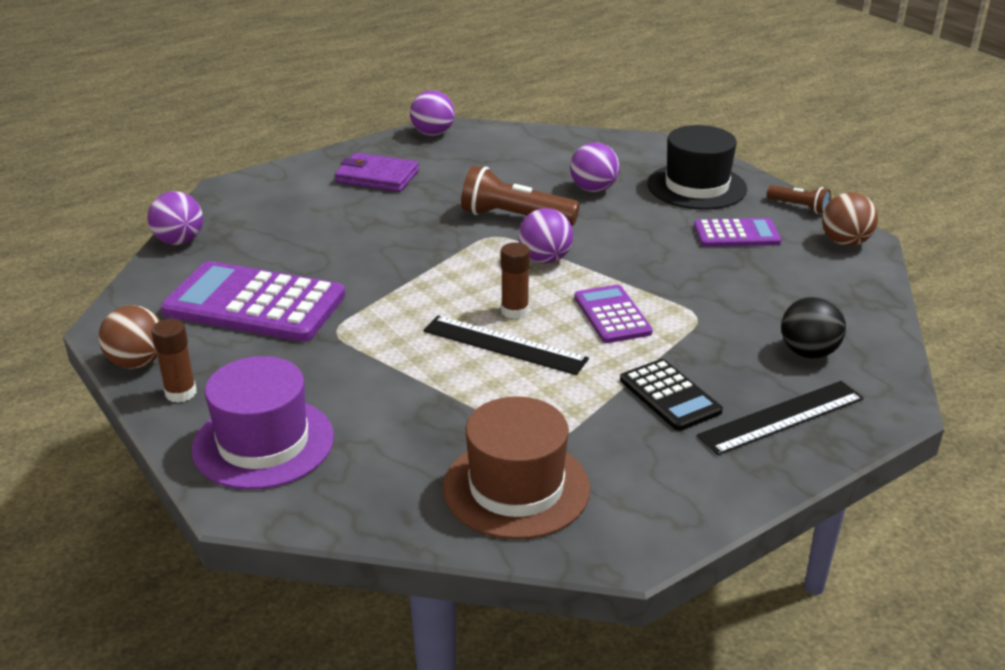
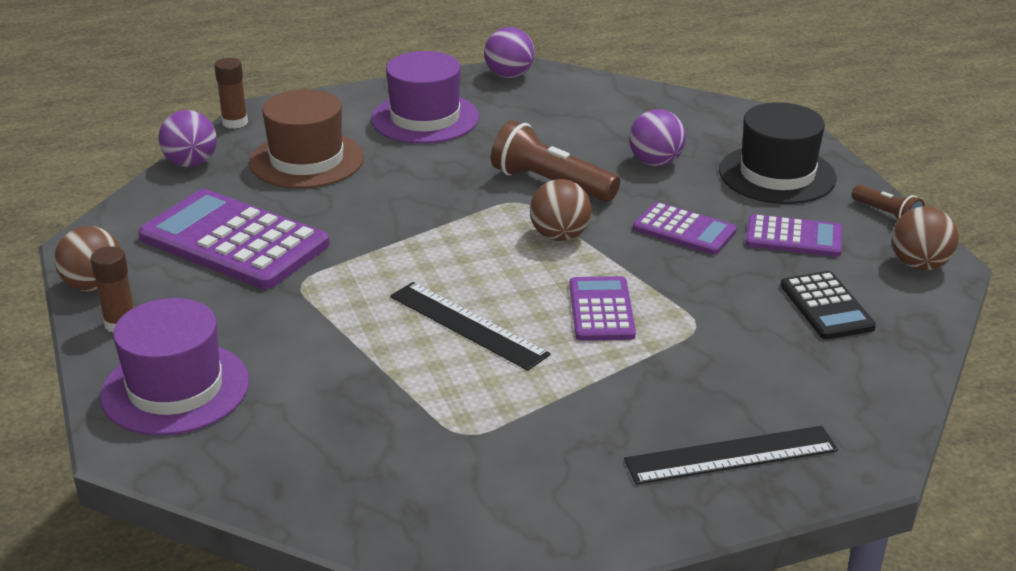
camera: 15 degrees right, 0 degrees up
(377, 177) = (425, 118): purple wallet -> purple hat
(514, 311) = (497, 289): brown glue stick -> brown glue stick (235, 122)
(516, 488) = (403, 480): brown hat -> brown hat (306, 160)
(545, 259) = (559, 236): purple ball -> brown ball
(646, 240) = (684, 230): none -> purple calculator
(670, 396) = (618, 410): black calculator -> black calculator (826, 306)
(808, 353) = (802, 387): black ball -> none

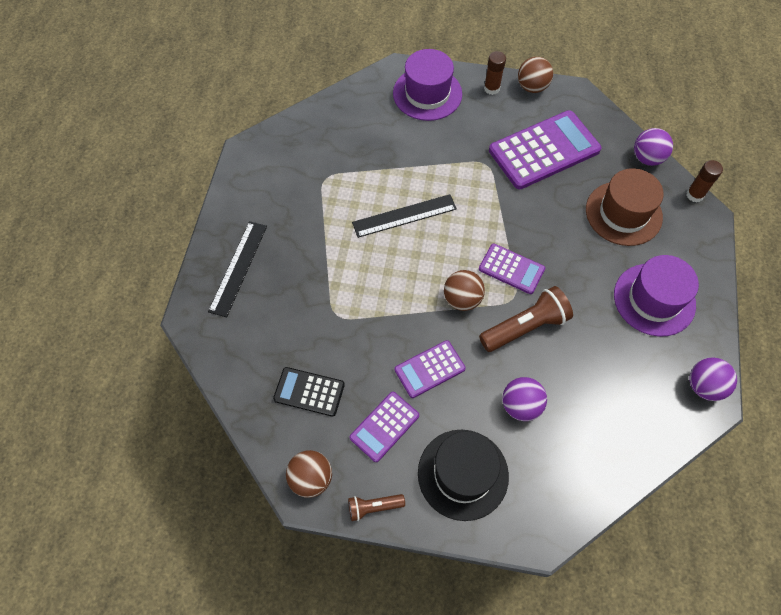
camera: 120 degrees right, 30 degrees up
(601, 310) = (379, 279): purple calculator -> purple calculator (511, 269)

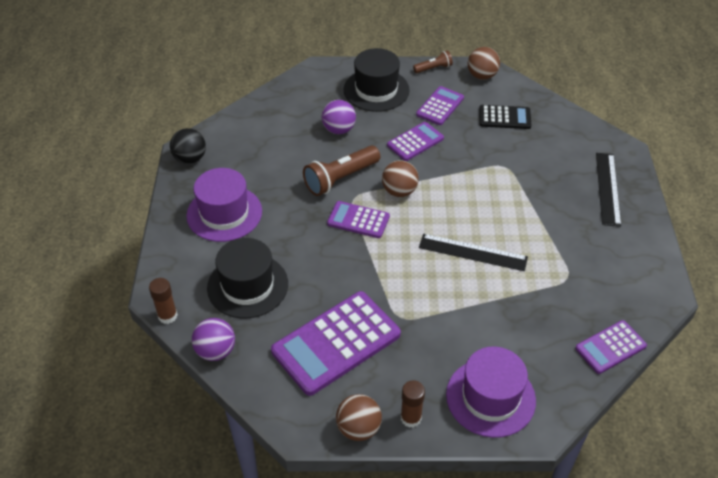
camera: 170 degrees right, 15 degrees down
(317, 115) = (610, 347): none -> purple calculator
(404, 215) = (473, 252): black ruler -> black ruler turned 45 degrees clockwise
(623, 213) = (247, 286): brown hat -> black hat
(704, 386) = (190, 159): purple ball -> black ball

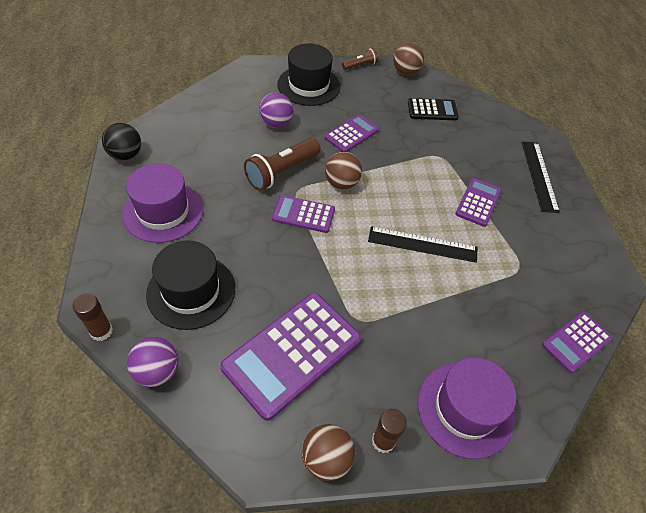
camera: 10 degrees left, 5 degrees up
(440, 106) = (371, 100): purple calculator -> purple calculator (478, 202)

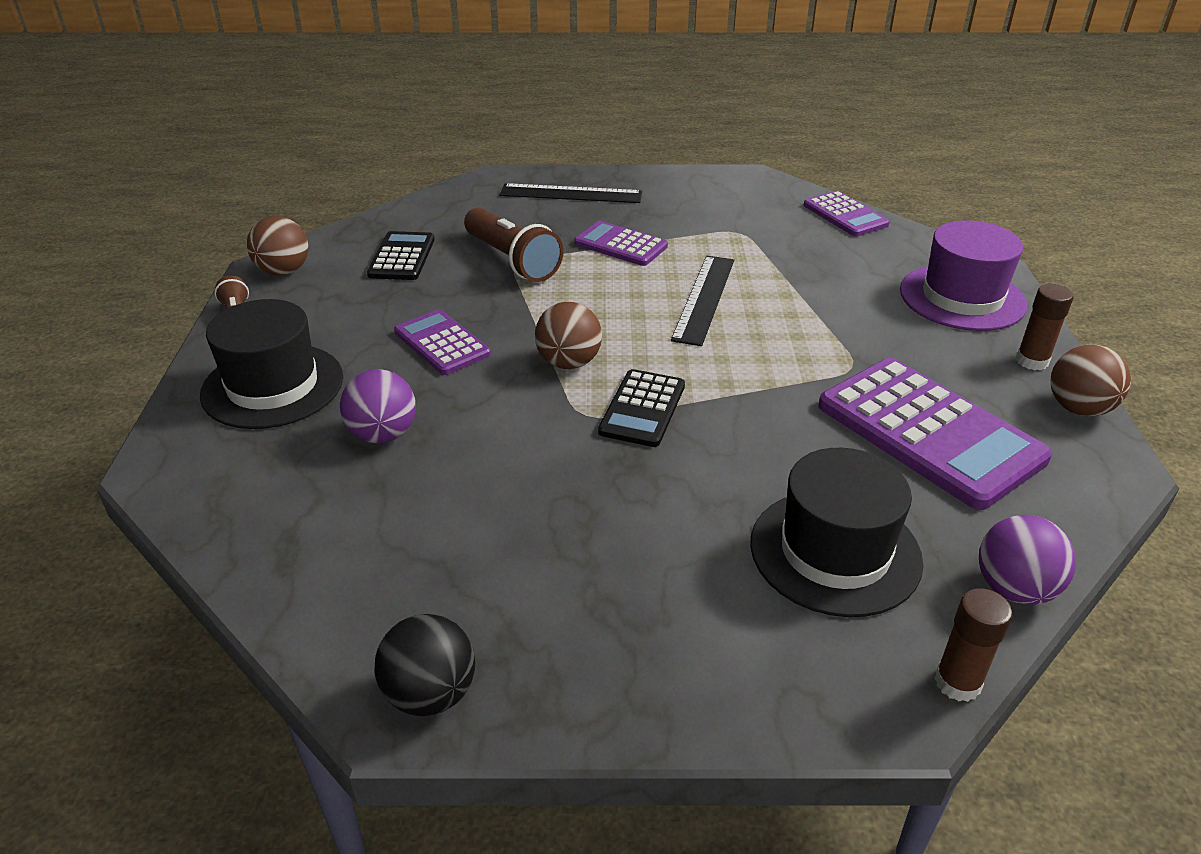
camera: 80 degrees left, 15 degrees down
(163, 211) = (631, 605): purple hat -> none
(281, 172) = (531, 431): brown flashlight -> brown flashlight (512, 260)
(303, 214) = (642, 409): purple calculator -> black calculator

